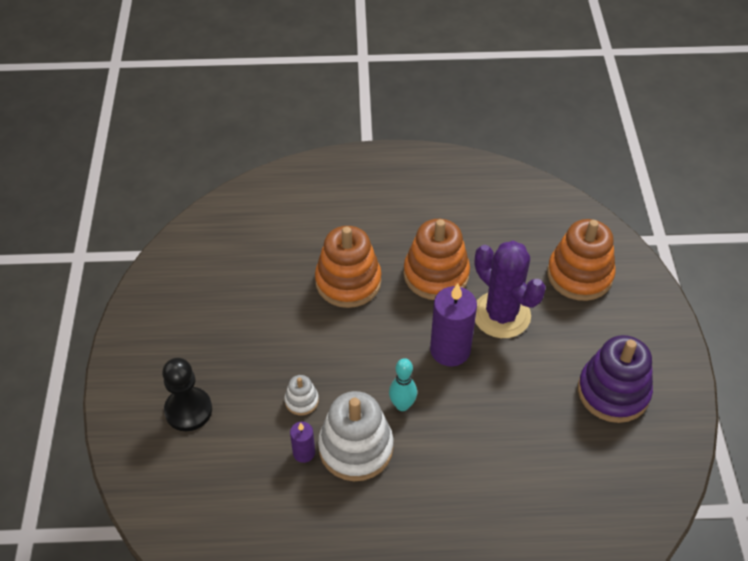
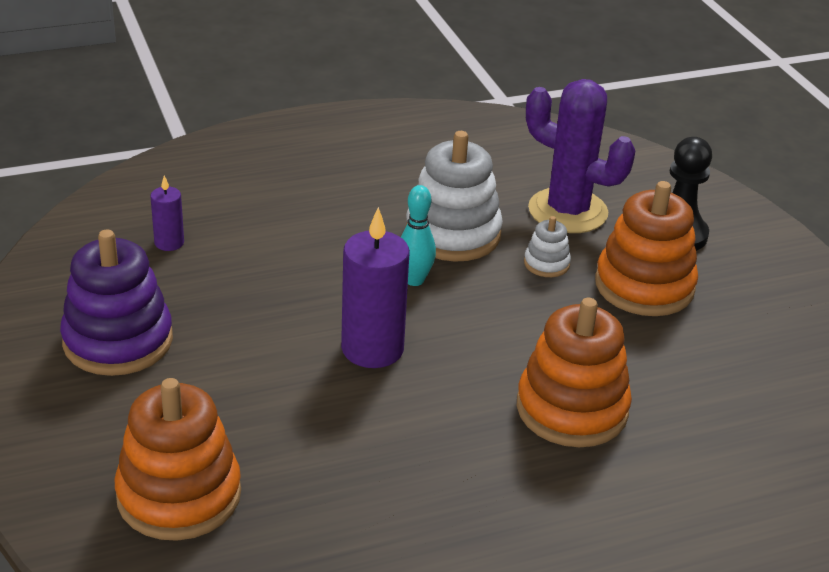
camera: 160 degrees right, 15 degrees down
(304, 453) = (512, 221): purple candle -> purple candle (169, 243)
(436, 274) = (434, 447): orange stacking toy -> orange stacking toy (644, 286)
(501, 315) = (306, 407): purple cactus -> purple cactus (567, 211)

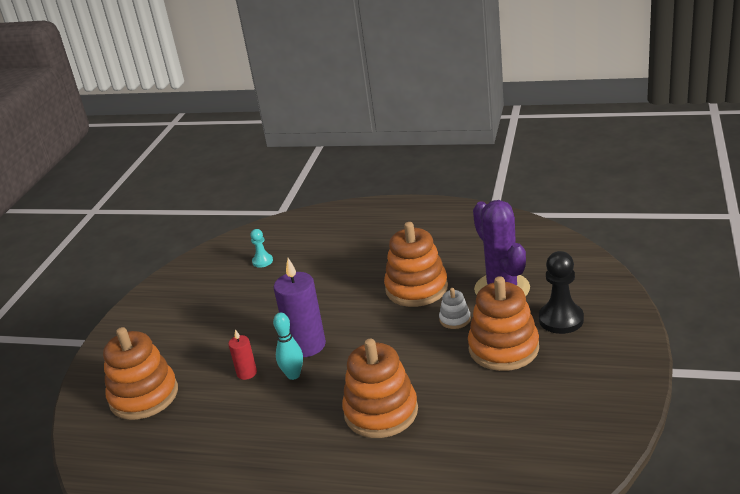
camera: 40 degrees right, 5 degrees down
(118, 341) = (191, 308): purple stacking toy -> none
(169, 243) = (262, 261): purple candle -> turquoise pawn
(320, 412) = (247, 373): none -> red candle
(414, 280) = (367, 311): turquoise bowling pin -> turquoise bowling pin (293, 375)
(453, 234) = (416, 288): white stacking toy -> orange stacking toy

